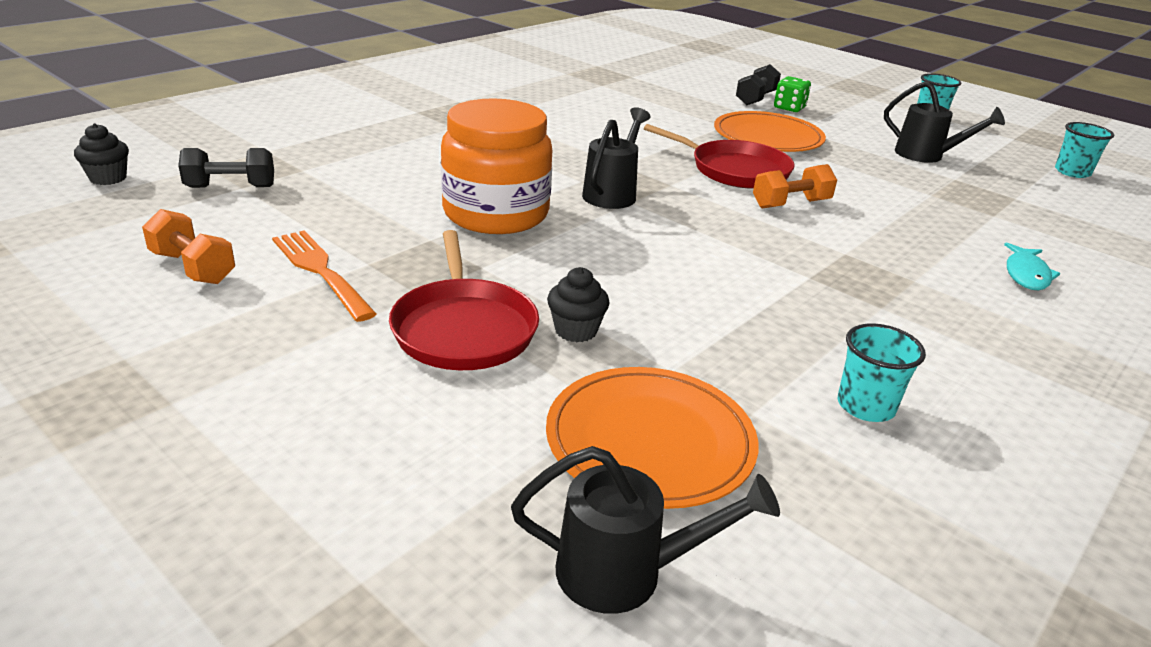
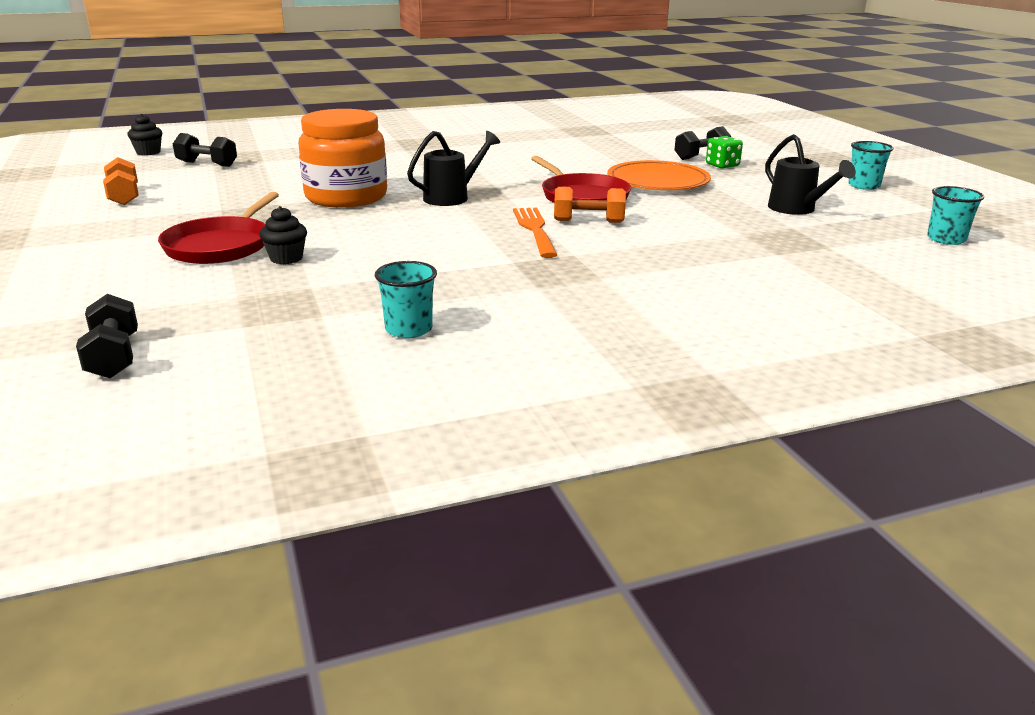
camera: 30 degrees right, 5 degrees down
(321, 272) = (188, 208): orange fork -> orange fork (535, 230)
(625, 572) = (113, 357): black watering can -> black dumbbell
(650, 441) = (232, 313): orange plate -> none
(1026, 274) = (719, 292): turquoise fish -> none

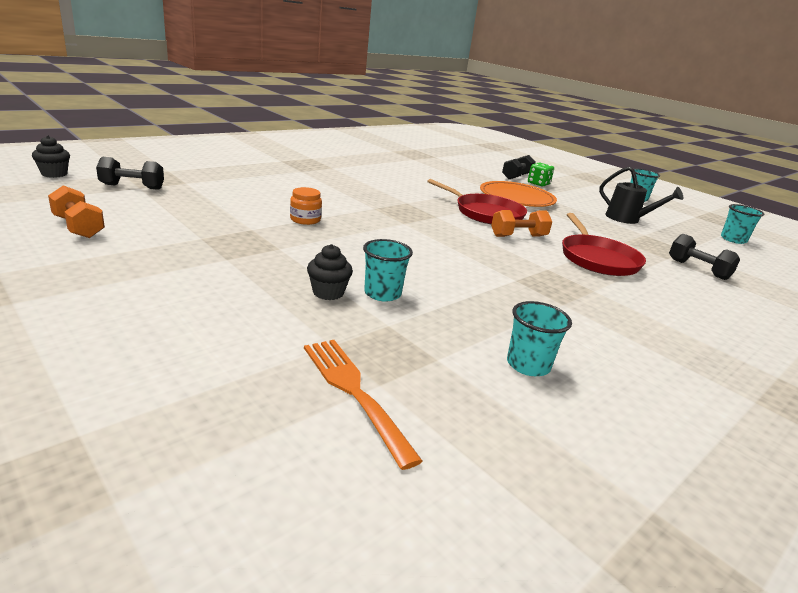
camera: 25 degrees left, 0 degrees up
(113, 357) = (289, 455): black dumbbell -> black dumbbell (698, 269)
(221, 245) = (247, 282): red pan -> red pan (597, 259)
(340, 263) = (382, 293): none -> turquoise cup
(346, 197) = (305, 220): orange jar -> orange jar, size x0.41
(452, 197) = (393, 217): black watering can -> none
(535, 230) = (493, 247): orange fork -> orange fork (355, 393)

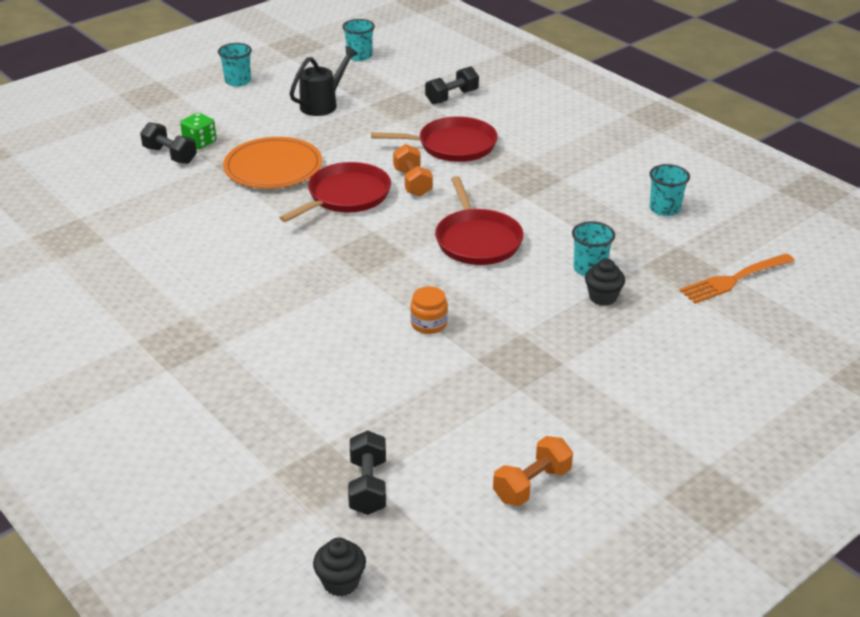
camera: 85 degrees left, 10 degrees up
(430, 249) = (477, 240): none -> red pan

